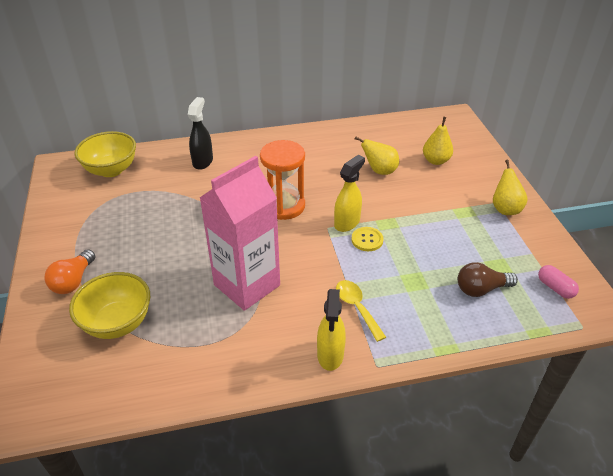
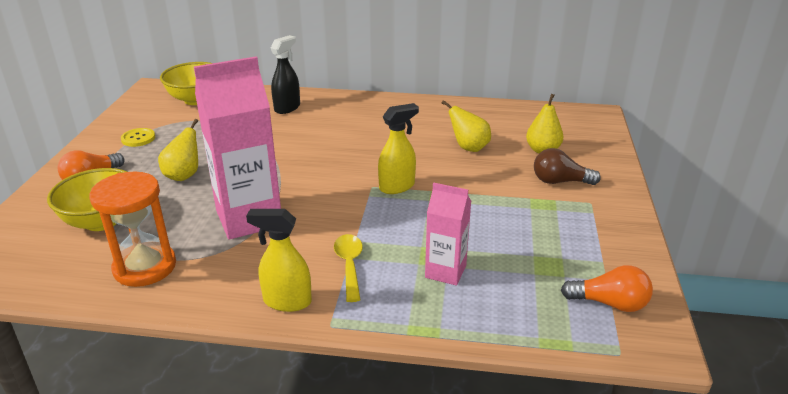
camera: 20 degrees right, 10 degrees down
(284, 206) = (340, 159): orange hourglass -> orange hourglass (145, 267)
(330, 355) = (287, 301): yellow spray bottle -> yellow spray bottle turned 75 degrees clockwise
(367, 240) = (408, 206): yellow button -> yellow button (138, 138)
(431, 293) = (445, 271): none -> pink carton
(481, 289) = (510, 282): brown light bulb -> brown light bulb (560, 181)
(505, 209) = (598, 211): yellow pear -> yellow pear (184, 175)
(555, 288) = (609, 303): pink capsule -> orange light bulb

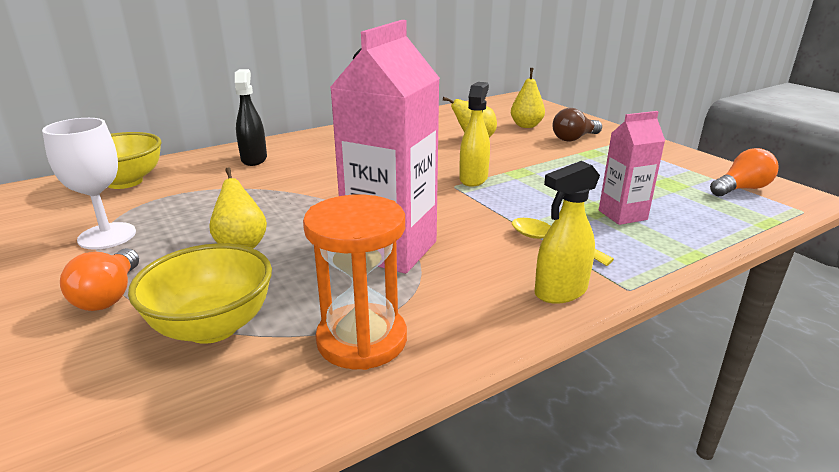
camera: 40 degrees left, 5 degrees down
(138, 138) = (107, 236): yellow button -> white goblet

